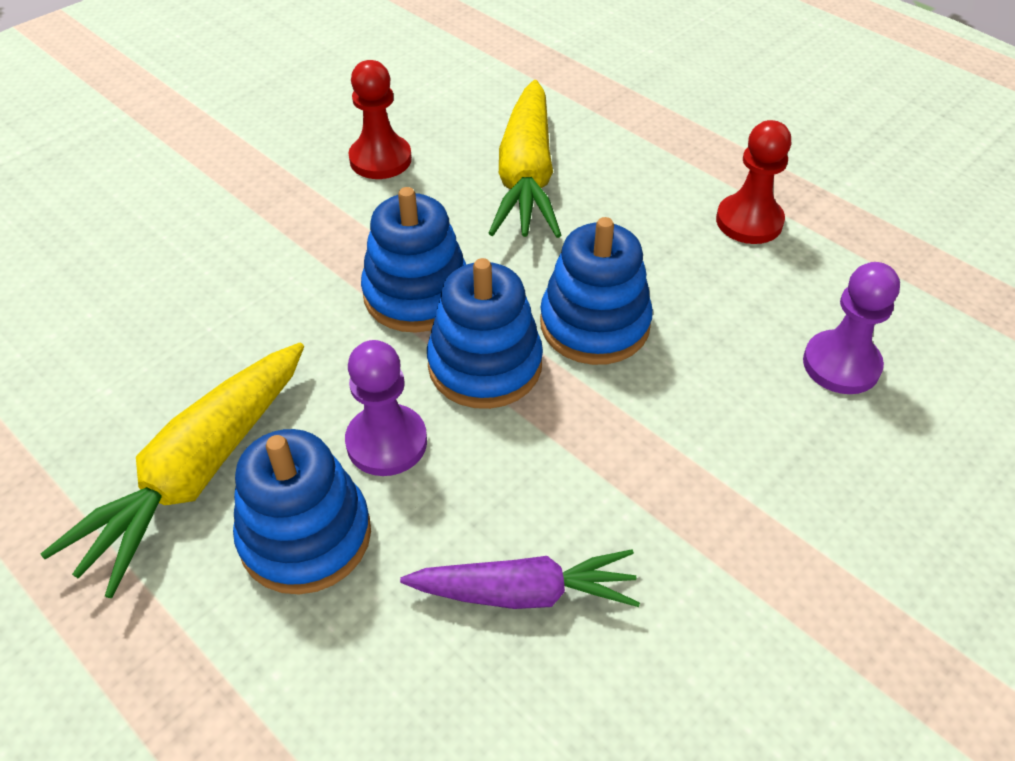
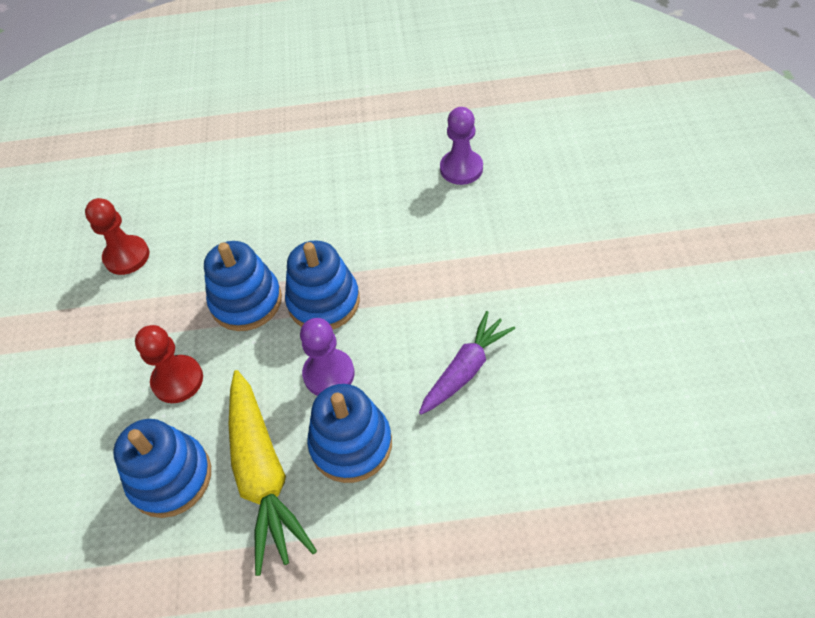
camera: 45 degrees left, 5 degrees up
(526, 176) = (218, 201): yellow carrot -> none
(594, 324) = (346, 240): blue stacking toy -> blue stacking toy (170, 477)
(749, 221) = (349, 137): red pawn -> red pawn (177, 380)

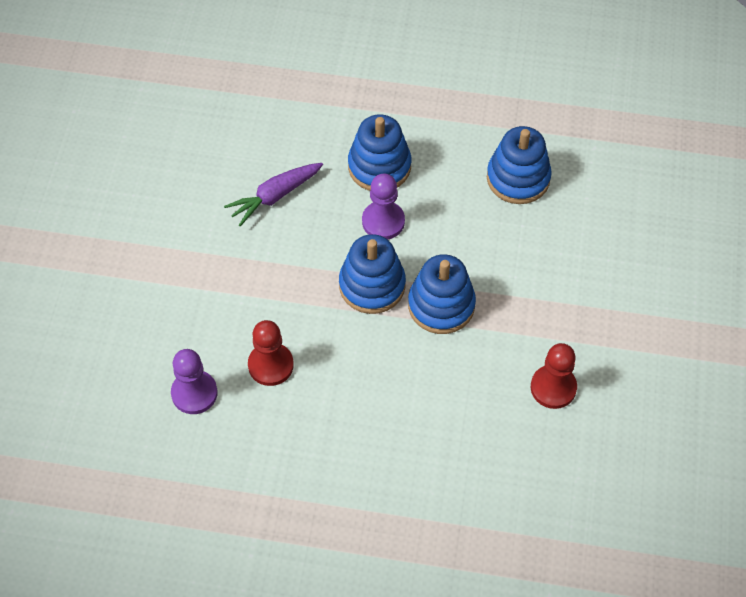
camera: 170 degrees left, 5 degrees up
(177, 380) = (508, 250): red pawn -> red pawn (270, 365)
(263, 475) = (449, 163): yellow carrot -> none

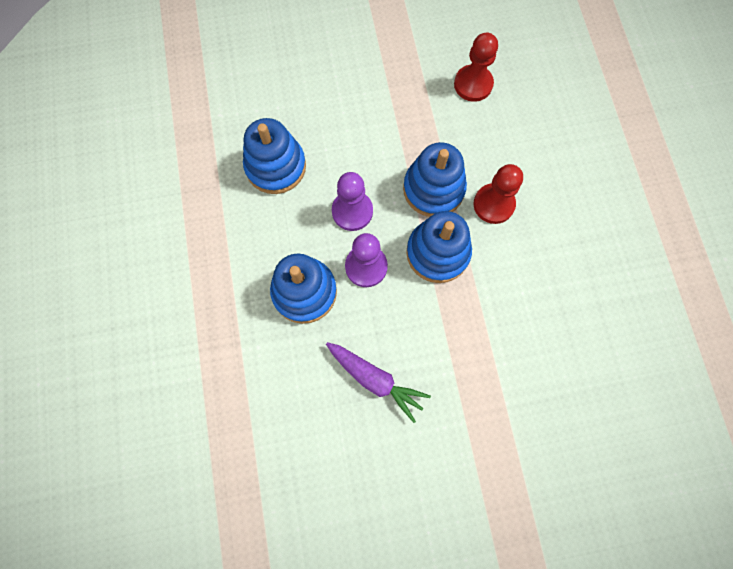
camera: 110 degrees left, 15 degrees up
(194, 393) = (613, 367): purple pawn -> purple pawn (352, 211)
(270, 365) = (555, 310): red pawn -> red pawn (493, 204)

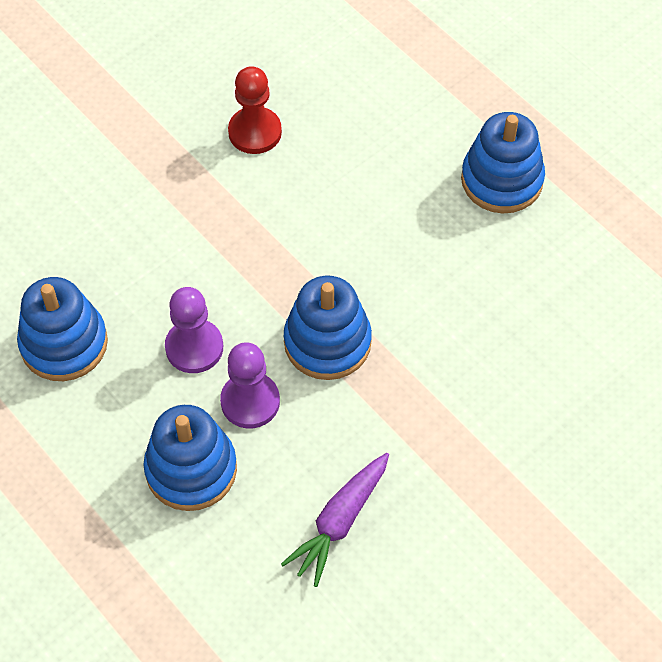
camera: 30 degrees left, 15 degrees down
(375, 380) = (339, 522): purple carrot -> purple carrot turned 120 degrees clockwise
(433, 189) = (279, 273): blue stacking toy -> blue stacking toy (502, 180)
(493, 204) = (361, 255): red pawn -> none

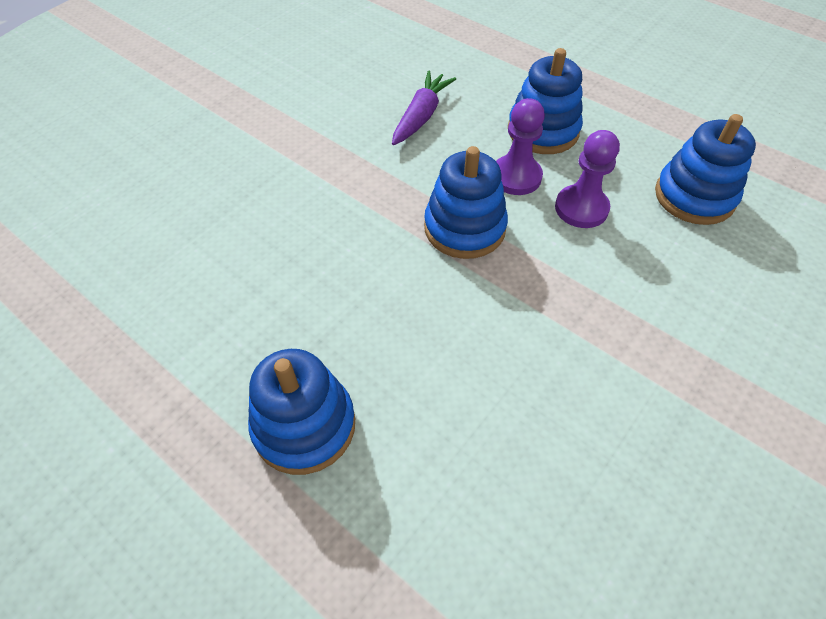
camera: 170 degrees right, 5 degrees down
(255, 132) = (626, 444): red pawn -> none

